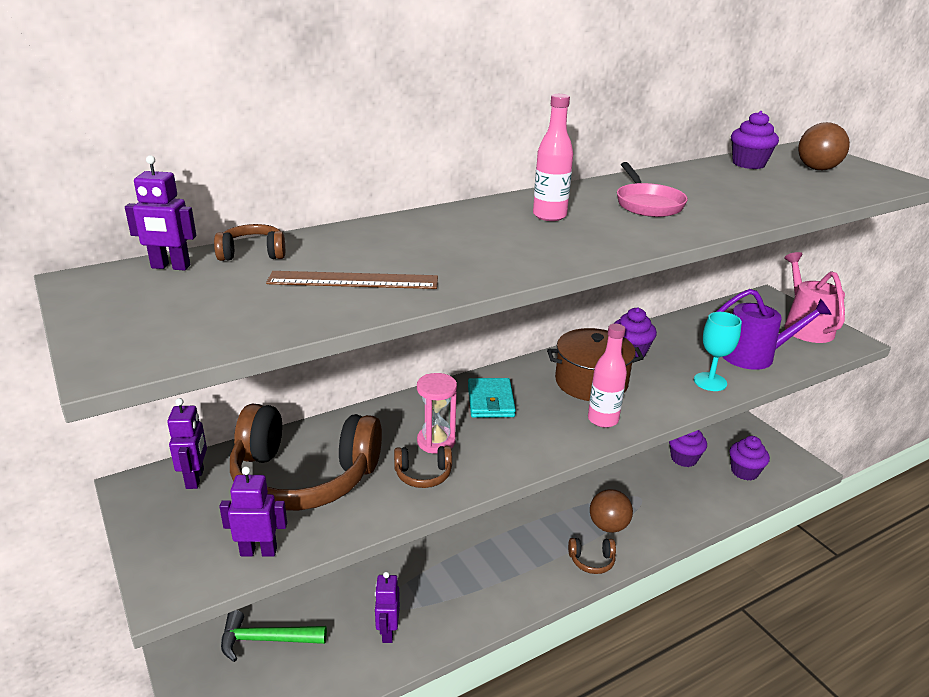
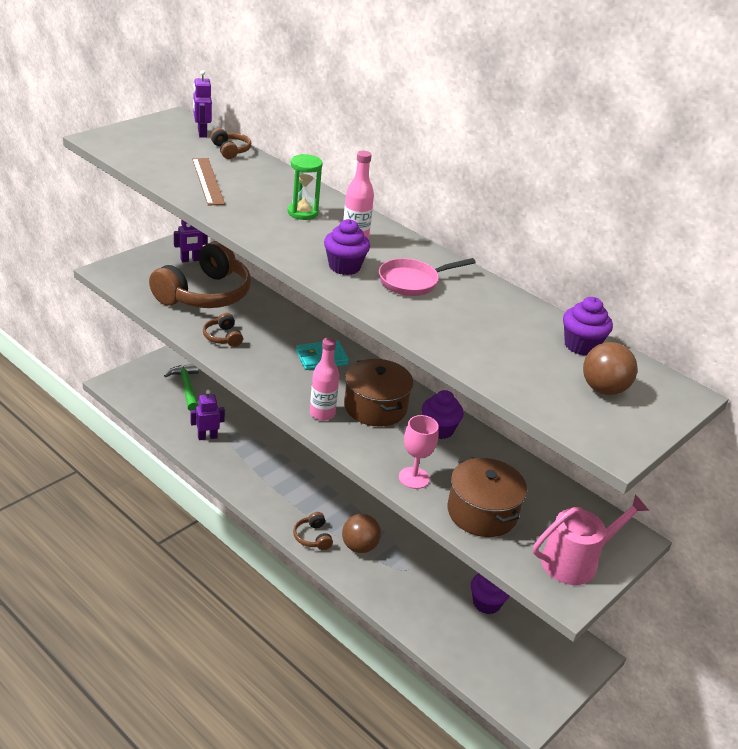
camera: 70 degrees right, 5 degrees up
(258, 551) = (137, 291): purple robot -> none
(304, 476) = (205, 294): brown headphones -> brown headphones turned 135 degrees counterclockwise
(436, 441) = (260, 338): pink hourglass -> none
(474, 233) = (302, 213): none -> green hourglass
(710, 382) = (414, 478): turquoise goblet -> pink goblet
(744, 472) = (491, 654): purple cupcake -> purple cupcake (344, 267)
(754, 356) = (482, 512): purple watering can -> brown pot

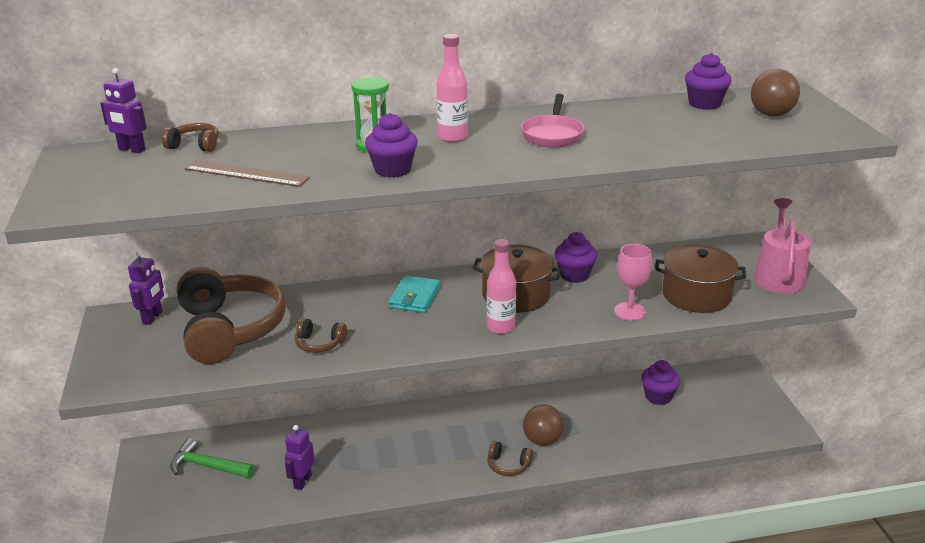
camera: 50 degrees left, 5 degrees down
(344, 267) = (497, 155): purple cupcake -> purple cupcake (392, 170)

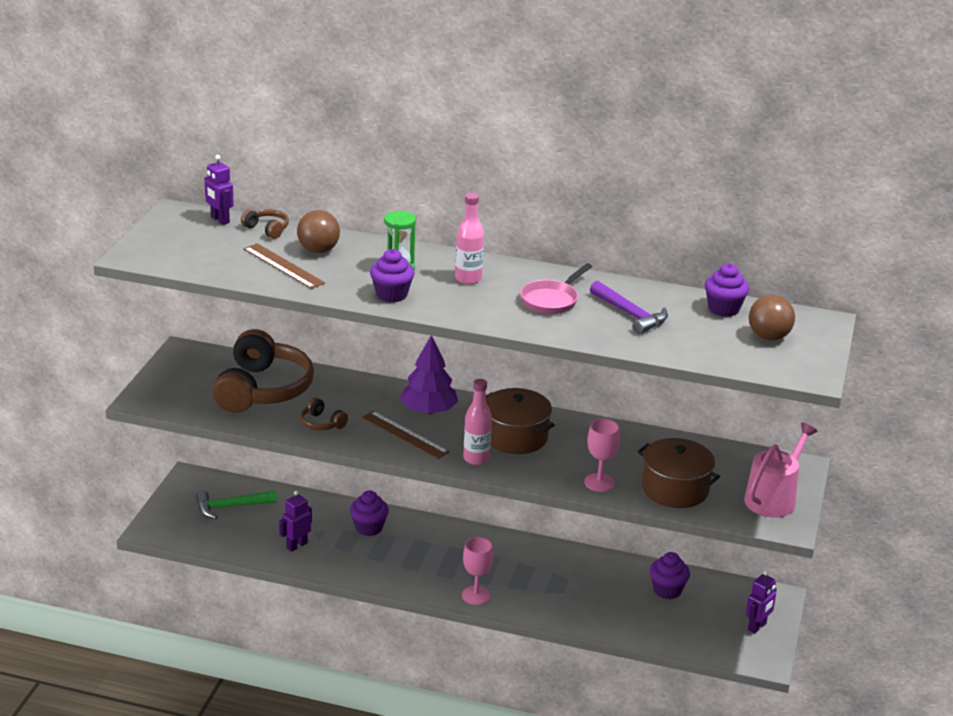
camera: 25 degrees right, 0 degrees up
(153, 317) = (212, 361): purple robot -> purple robot (757, 627)
(208, 466) = (231, 507): green hammer -> green hammer turned 60 degrees counterclockwise
(412, 327) = (404, 435): none -> brown ruler
(414, 297) = (428, 411): turquoise wallet -> purple tree
(508, 465) = (476, 595): brown headphones -> pink goblet
(542, 440) = (523, 587): brown ball -> brown ball (318, 250)
(574, 275) = (584, 436): purple cupcake -> purple cupcake (369, 528)
(636, 128) = (630, 314): none -> purple hammer

